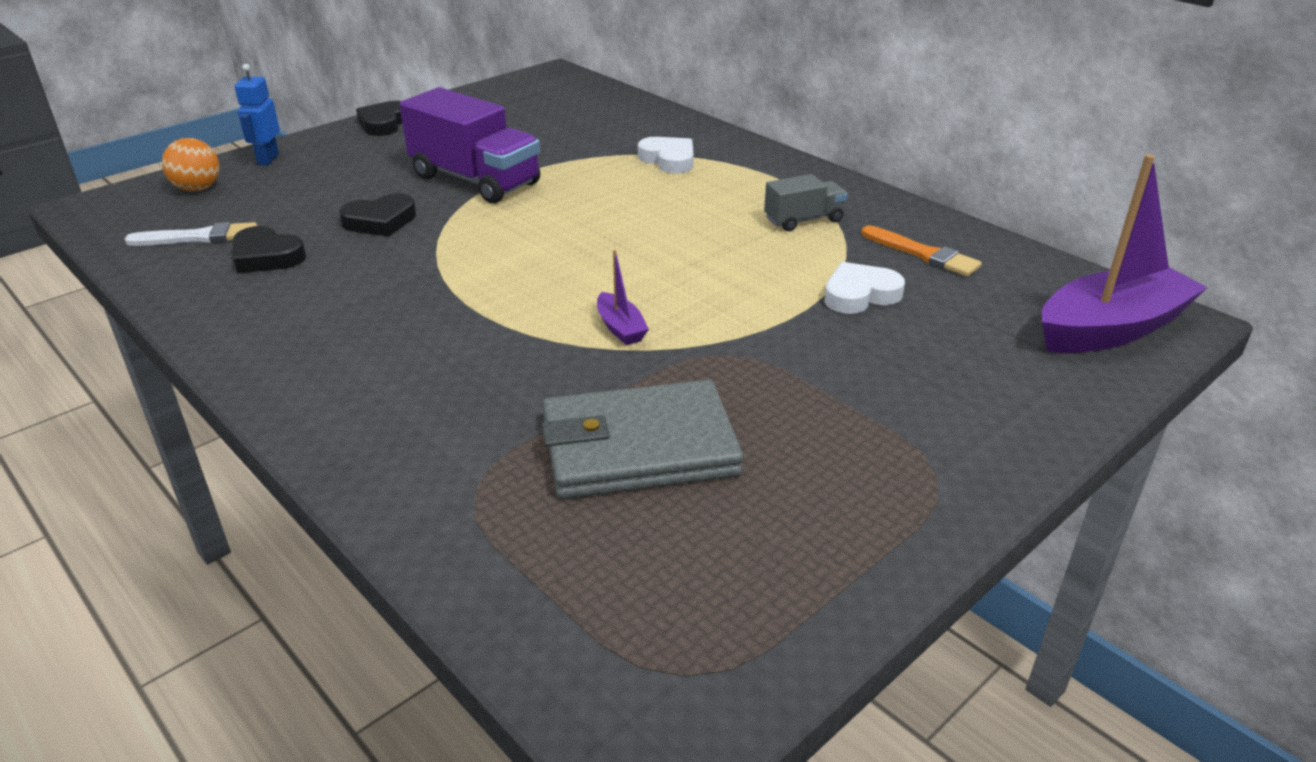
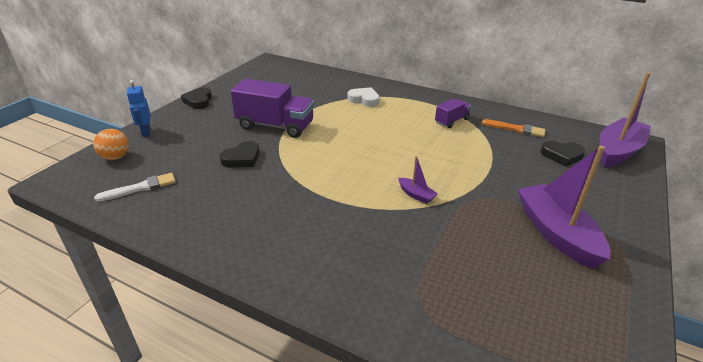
camera: 20 degrees left, 0 degrees up
(266, 256) = (192, 192): black heart -> black heart (562, 155)
(639, 447) = (479, 259): grey wallet -> none
(803, 220) = (452, 121): grey truck -> purple truck
(825, 440) = (556, 233): none -> purple boat
(860, 294) = (507, 154): white heart -> none

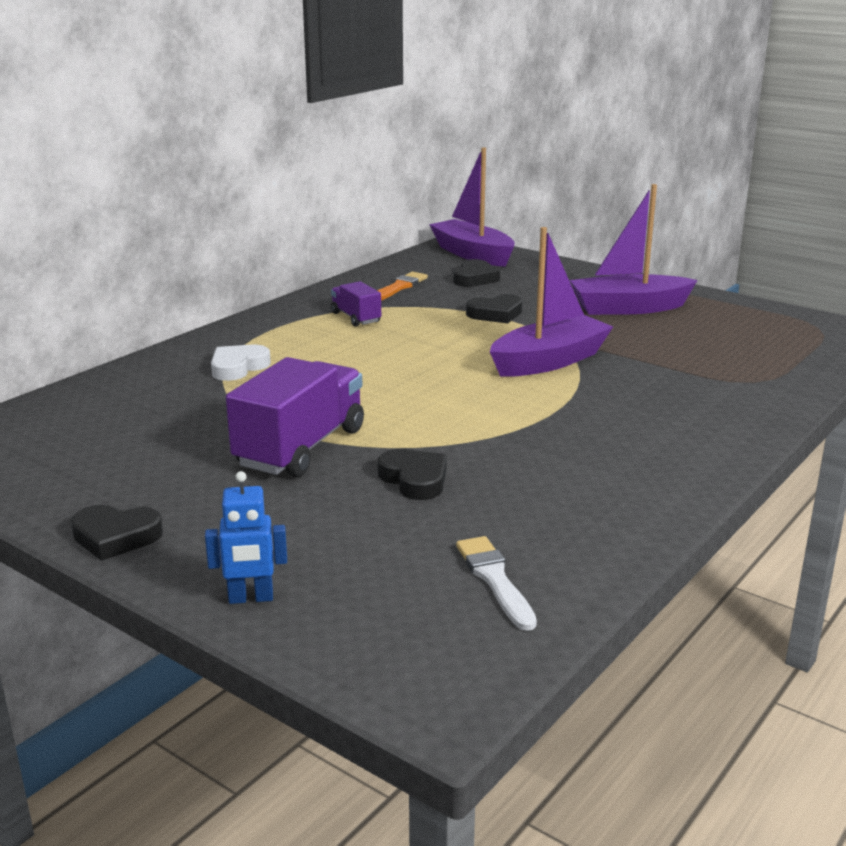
camera: 80 degrees left, 10 degrees down
(115, 157) = (360, 627): orange ball -> none
(416, 195) = (549, 361): purple boat -> purple boat, size x2.26
(493, 168) = (495, 314): none -> black heart

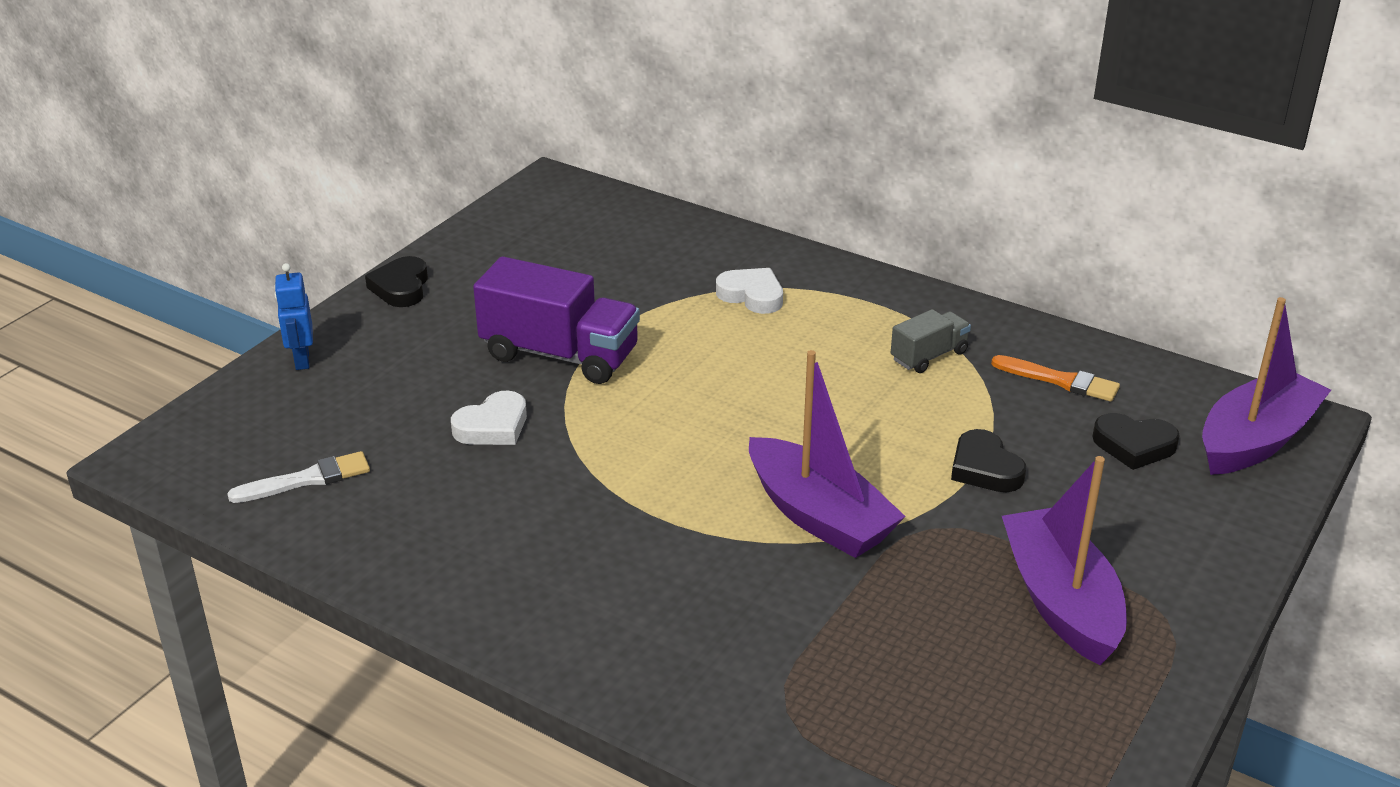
camera: 85 degrees right, 10 degrees up
(356, 318) = (929, 356): purple truck -> grey truck
(414, 479) = (493, 426): black heart -> white heart

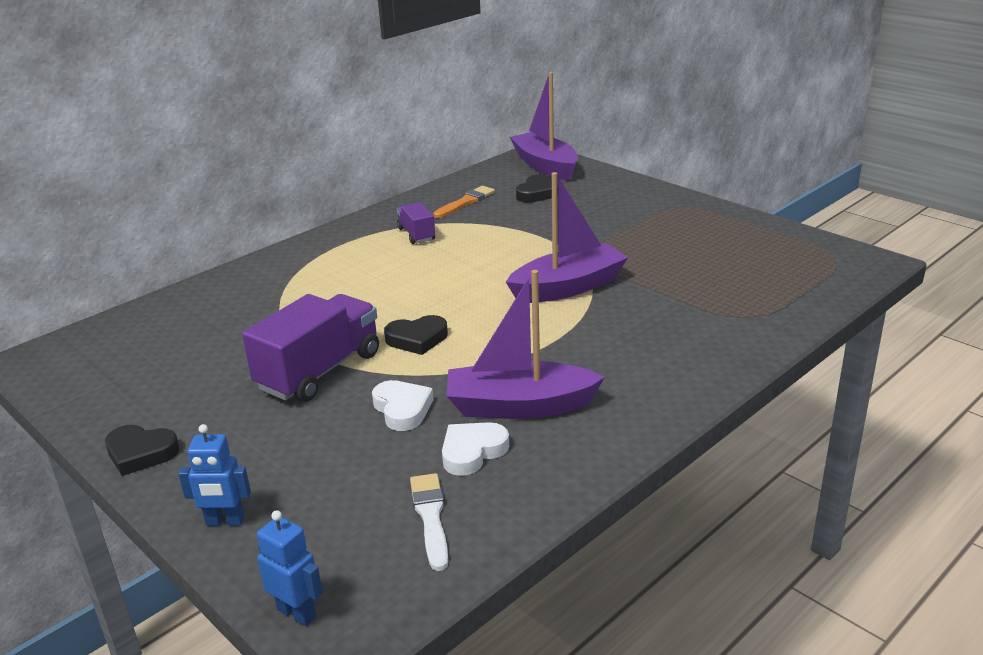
camera: 75 degrees left, 5 degrees down
(180, 428) = (297, 613): none -> blue robot
(752, 295) = (298, 284): white heart -> white heart (472, 452)
(929, 356) = (416, 234): grey truck -> purple truck
(984, 468) = (540, 233): black heart -> black heart (417, 339)
(1061, 601) = (664, 230): purple boat -> purple boat (519, 406)

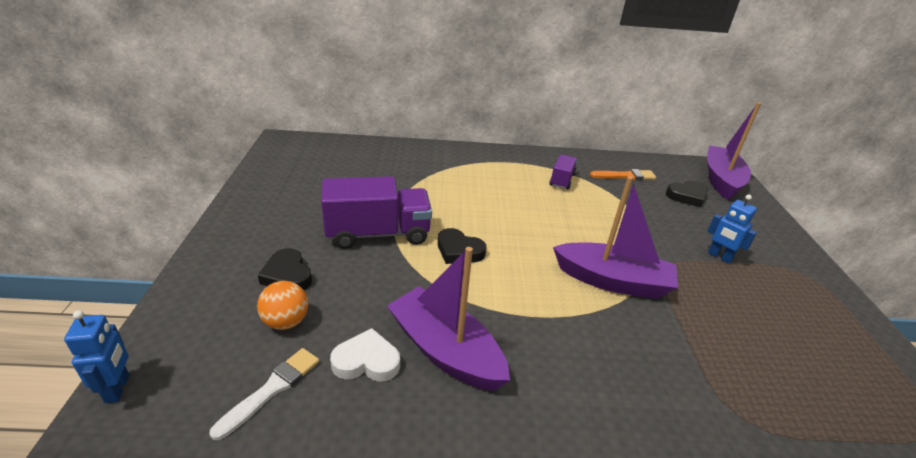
camera: 40 degrees right, 5 degrees up
(141, 453) = (234, 221): black heart -> black heart (287, 275)
(225, 521) = (194, 293): blue robot -> blue robot (719, 256)
(358, 477) = (286, 321): none -> orange ball
(402, 409) = (378, 294): white heart -> none

